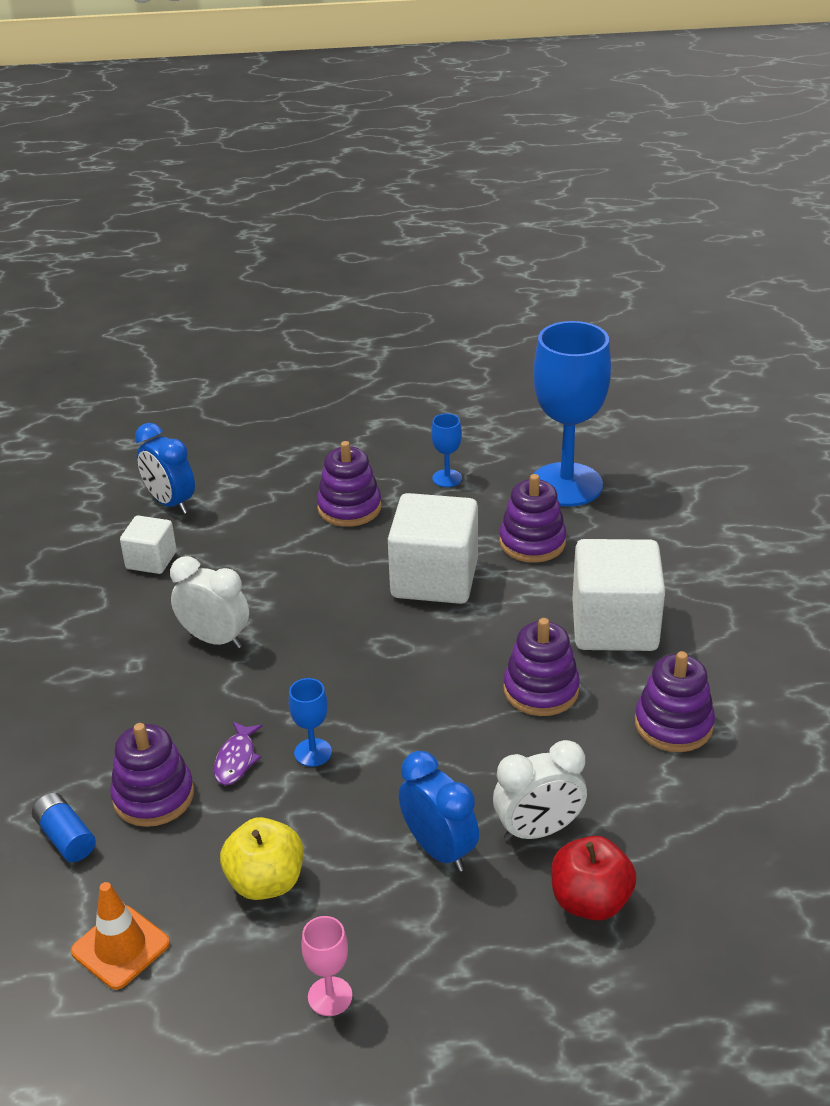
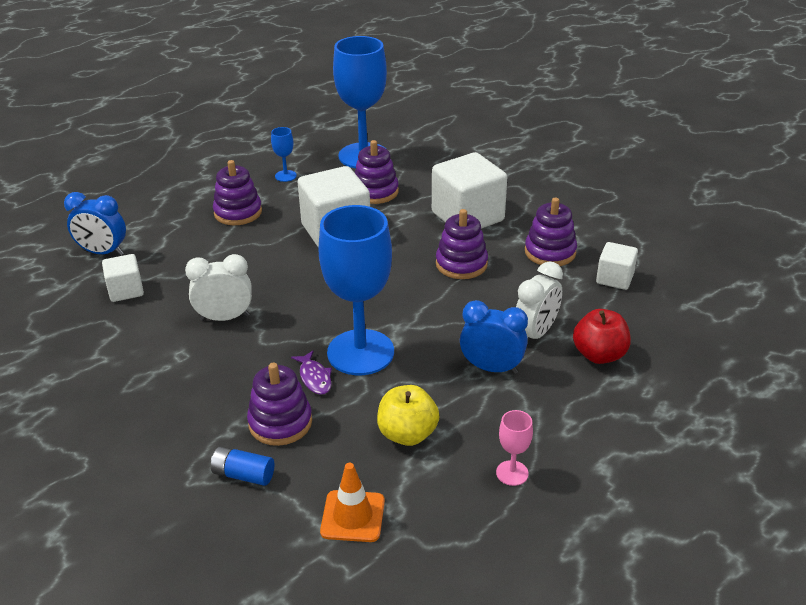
camera: 35 degrees left, 0 degrees up
(313, 752) = (360, 352): blue goblet -> blue goblet, size x2.41
(724, 804) = (614, 278): none -> white cube

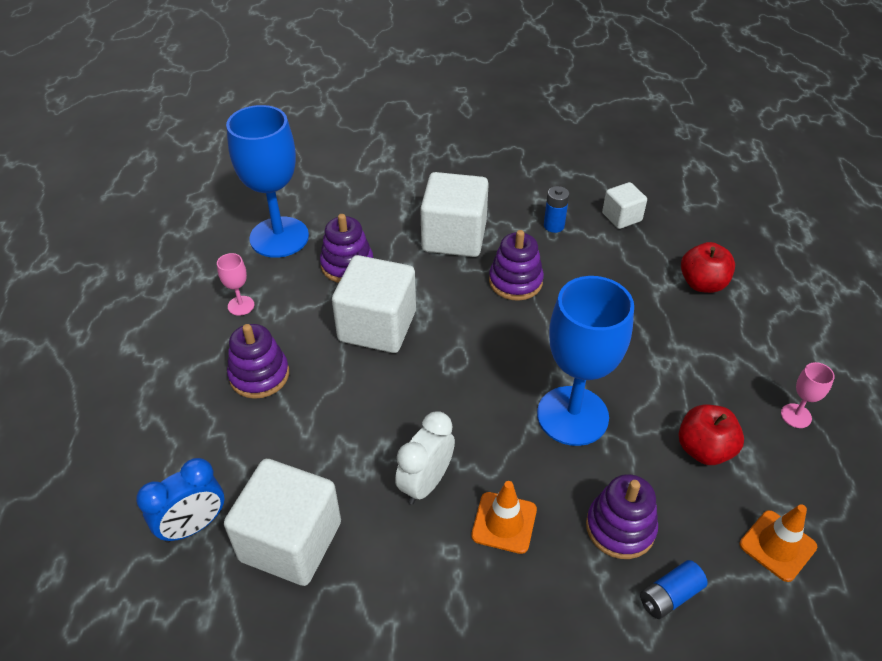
camera: 50 degrees left, 10 degrees up
(126, 290) = (290, 541): white cube -> white cube, size x1.88
(227, 366) = (504, 522): none -> orange traffic cone
(285, 176) = (241, 305): blue goblet -> pink goblet
(314, 378) = (579, 467): purple fish -> none
(407, 434) = (704, 449): yellow apple -> red apple
(491, 368) = (666, 350): blue clock -> none
(535, 333) = (646, 299): white clock -> none
(550, 252) = (554, 226): purple stacking toy -> blue battery

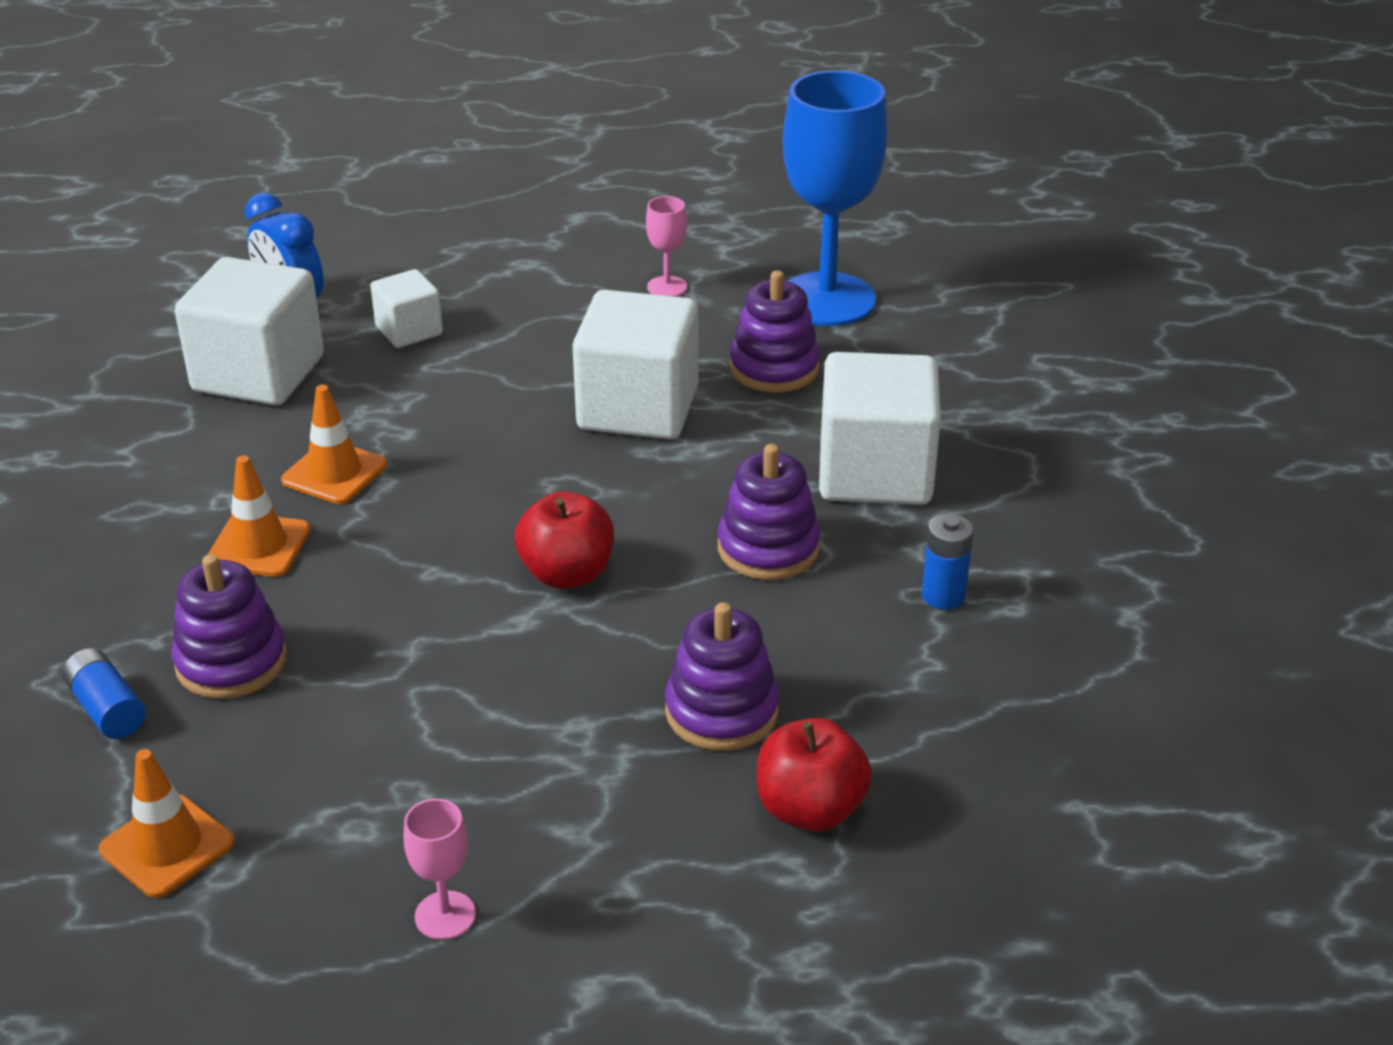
camera: 85 degrees right, 10 degrees down
(259, 375) = (532, 319): purple stacking toy -> purple stacking toy (721, 711)
(426, 483) = (334, 473): white clock -> orange traffic cone
(572, 416) = (452, 615): blue goblet -> none
(621, 217) = (1002, 695): white cube -> white cube (409, 331)
(704, 449) = (372, 772): red apple -> red apple (567, 573)

